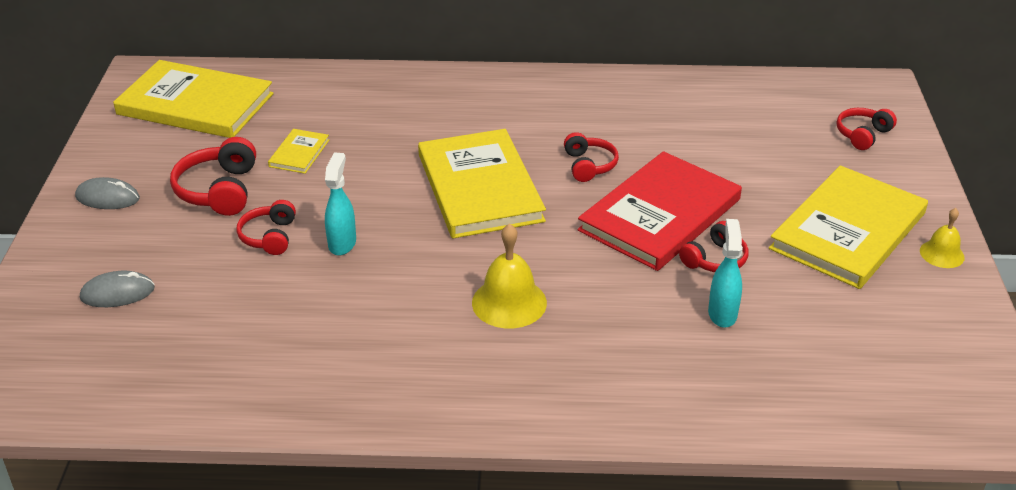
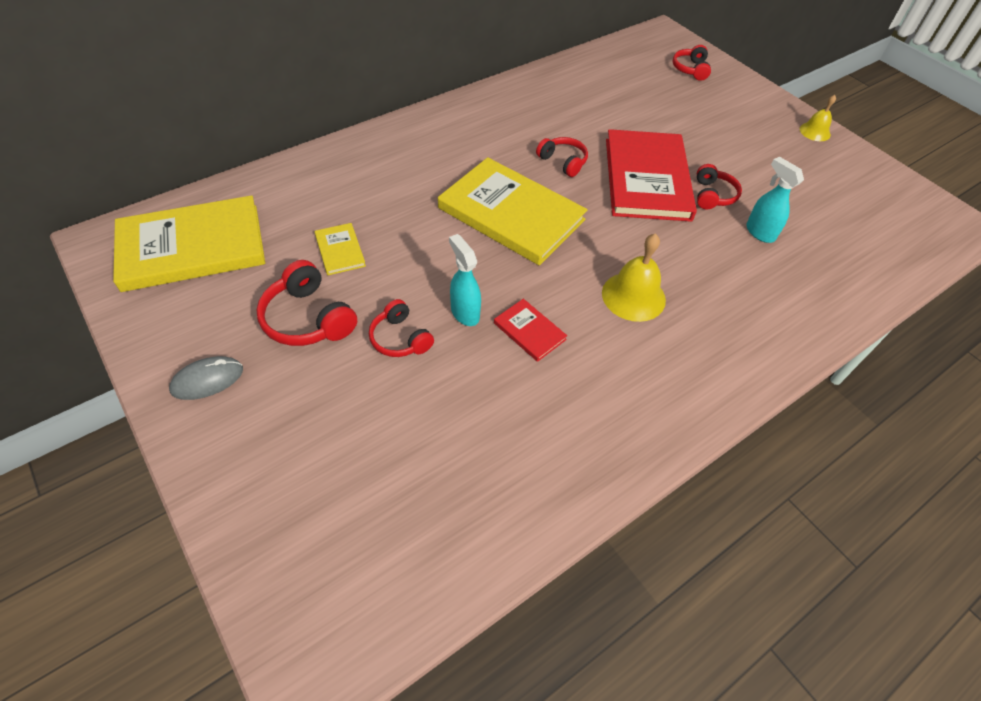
camera: 40 degrees left, 15 degrees up
(117, 293) = (325, 469): grey mouse -> none
(379, 282) = (529, 331): none -> red book
(847, 231) = (756, 139): yellow book -> none

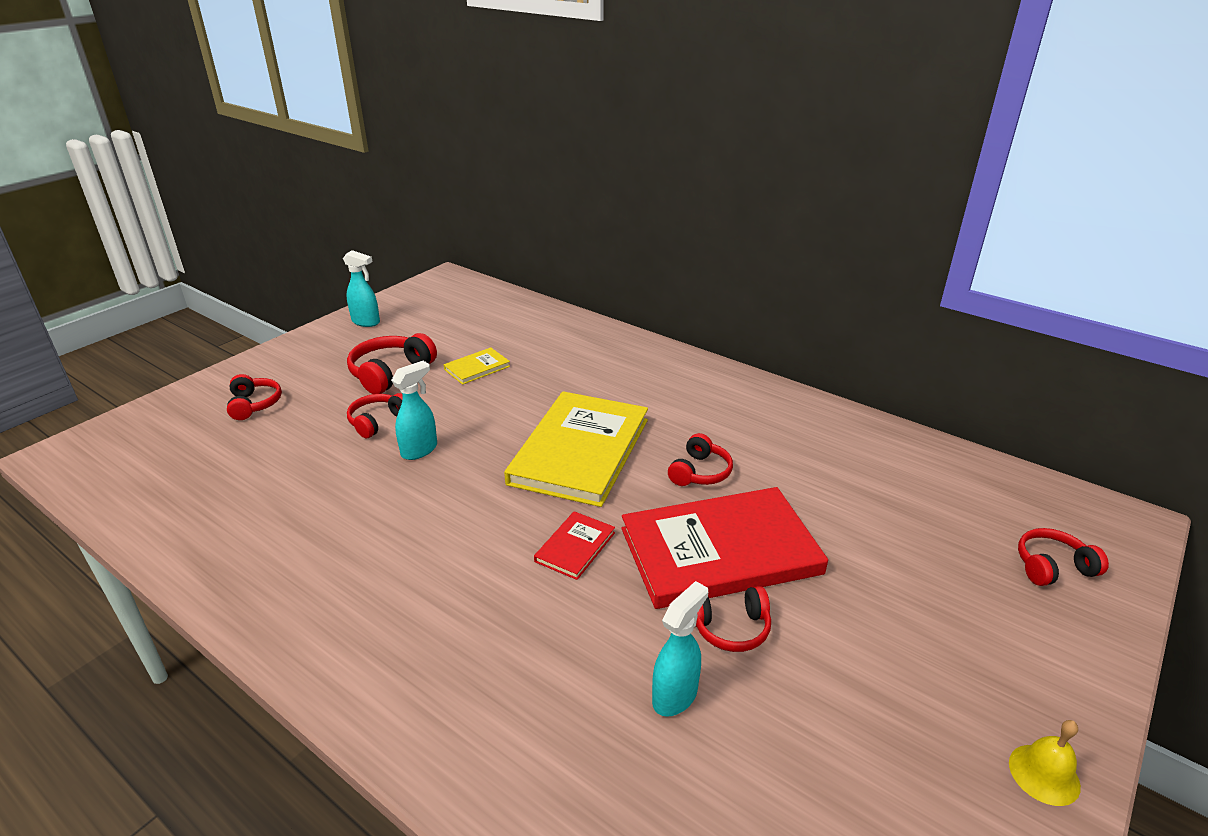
camera: 75 degrees right, 20 degrees down
(165, 328) = (366, 322): none -> turquoise spray bottle
(192, 247) = (454, 308): yellow book -> none
(207, 380) = (319, 350): grey mouse -> none
(303, 449) = (254, 404): none -> red headphones
(529, 331) = (405, 496): red book -> red book (575, 547)
(633, 296) = (483, 568): yellow bell -> none

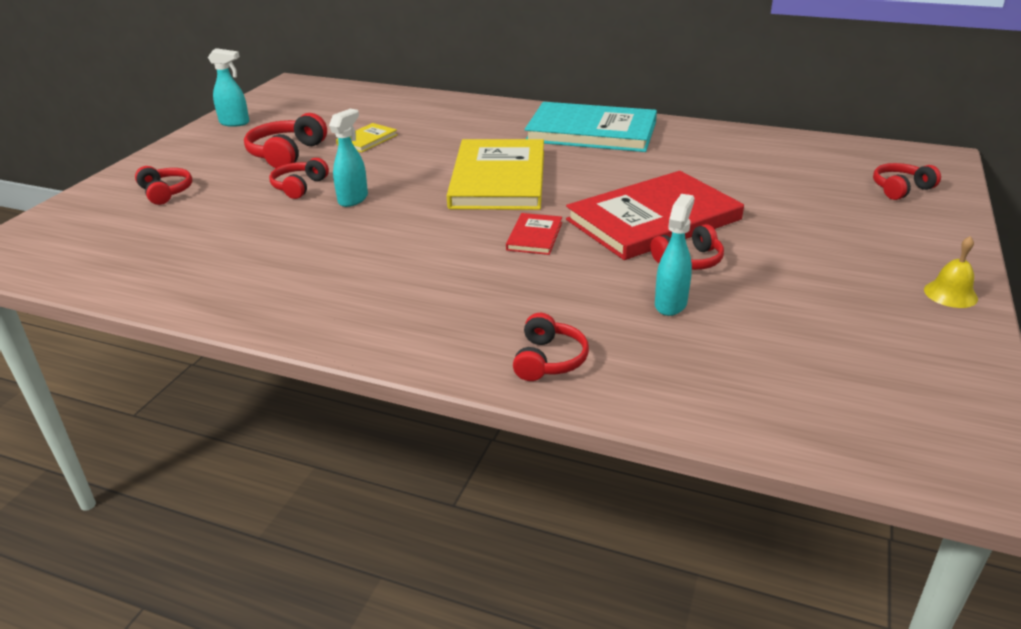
camera: 15 degrees left, 0 degrees up
(700, 472) = (608, 177): red headphones -> red headphones (548, 360)
(714, 399) = (591, 132): none -> turquoise book

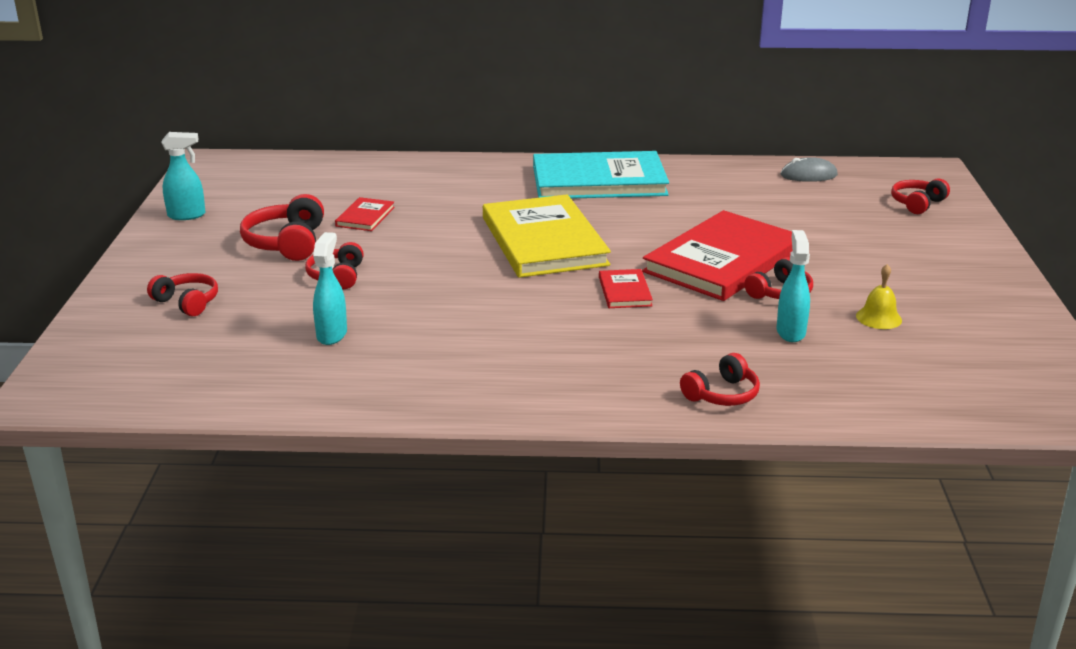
camera: 20 degrees left, 5 degrees down
(353, 199) = (409, 281): turquoise spray bottle -> turquoise spray bottle (332, 334)
(367, 140) = (365, 217): yellow book -> red book
(548, 360) = (722, 394): red headphones -> red headphones turned 60 degrees clockwise
(800, 148) = (808, 175): none -> grey mouse
(950, 294) = (1005, 288): yellow bell -> yellow bell (878, 318)

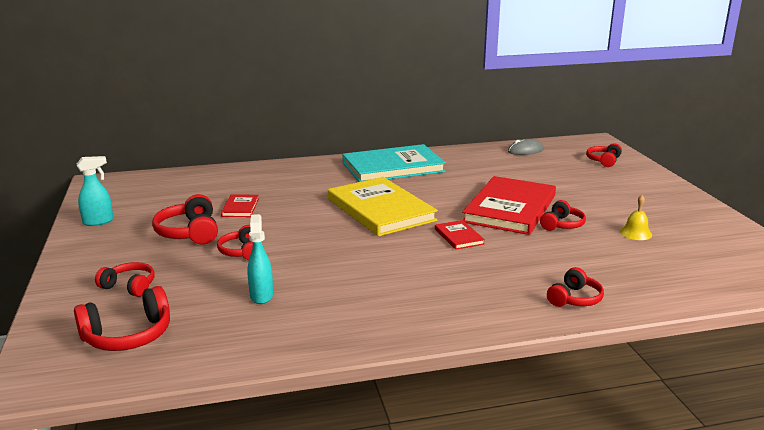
camera: 15 degrees left, 5 degrees down
(161, 360) = (128, 335): none -> red headphones
(790, 332) = (588, 249): turquoise spray bottle -> none

